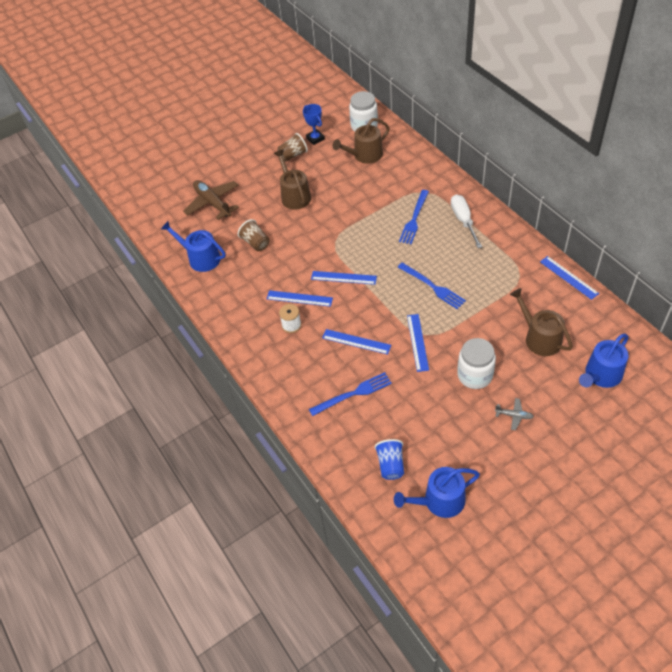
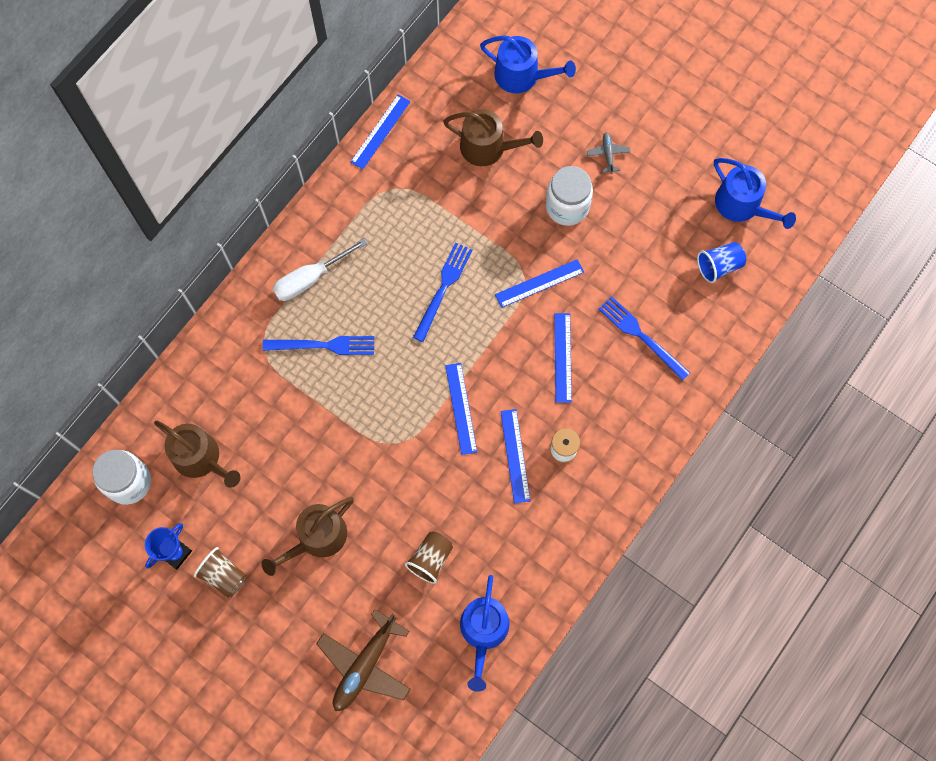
camera: 115 degrees left, 20 degrees up
(539, 338) = (488, 148): brown watering can -> brown watering can turned 105 degrees counterclockwise

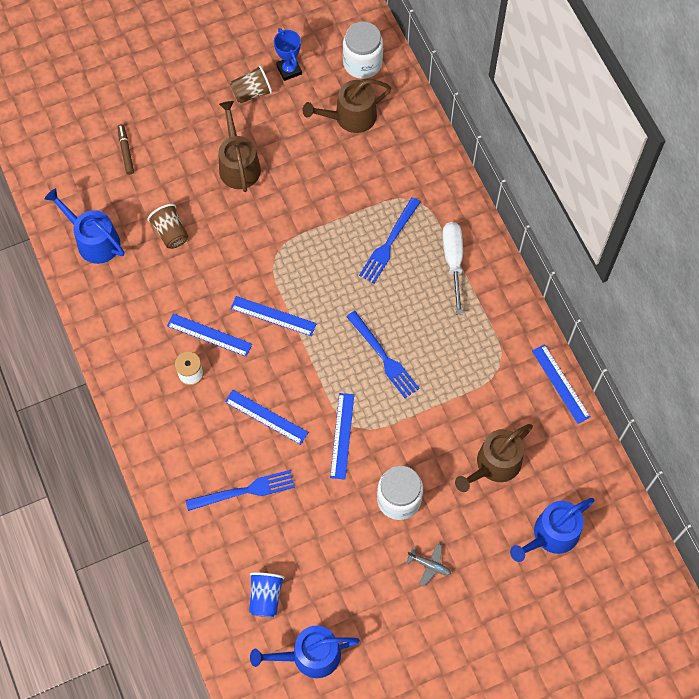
camera: 120 degrees right, 5 degrees down
(365, 665) = (125, 151): brown plane -> brown marker

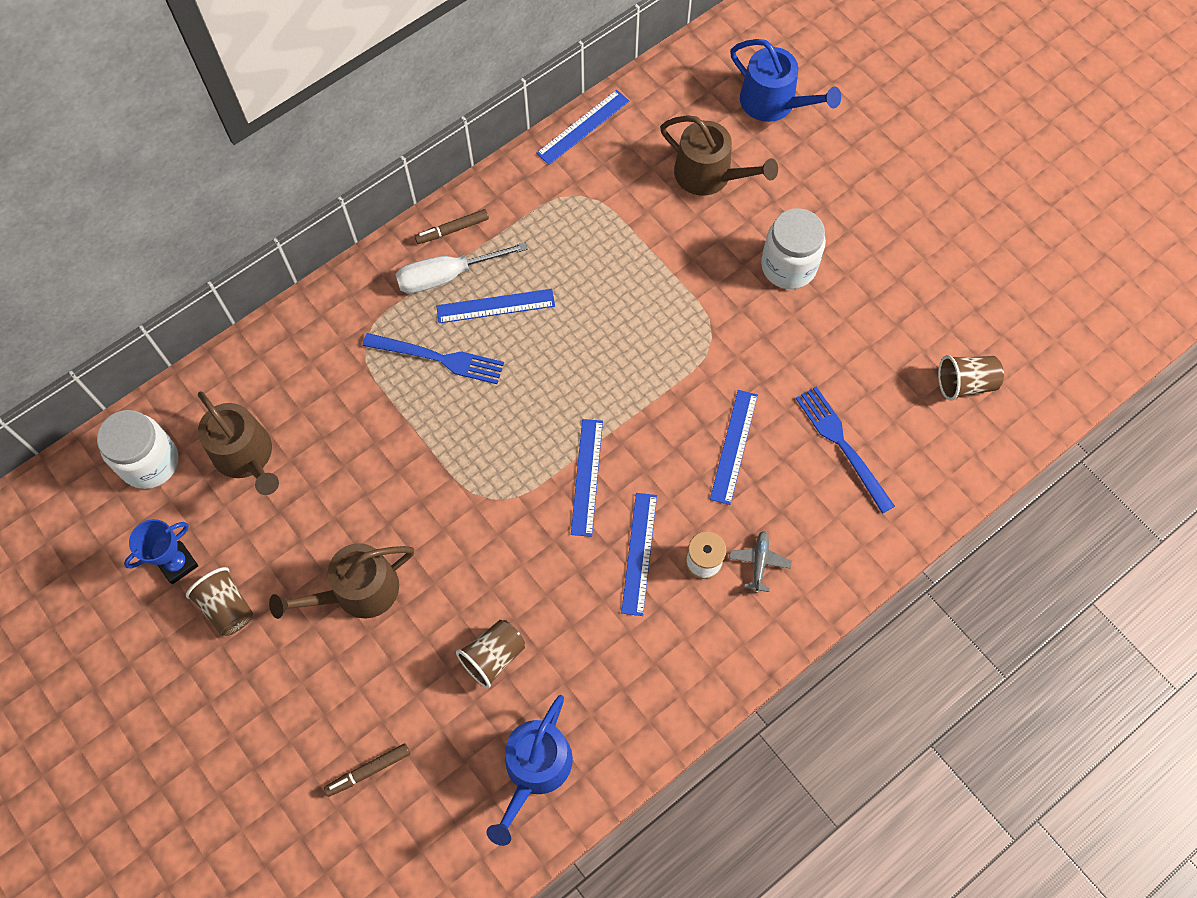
camera: 105 degrees left, 0 degrees up
(265, 596) = (965, 383): blue cup -> brown cup
(310, 655) = (1013, 317): blue watering can -> none
(342, 436) = (729, 349): blue ruler -> blue ruler (495, 306)
(383, 357) = (606, 326): blue fork -> none
(429, 565) = (856, 216): grey plane -> grey plane (759, 562)
(490, 272) = (452, 230): none -> brown marker

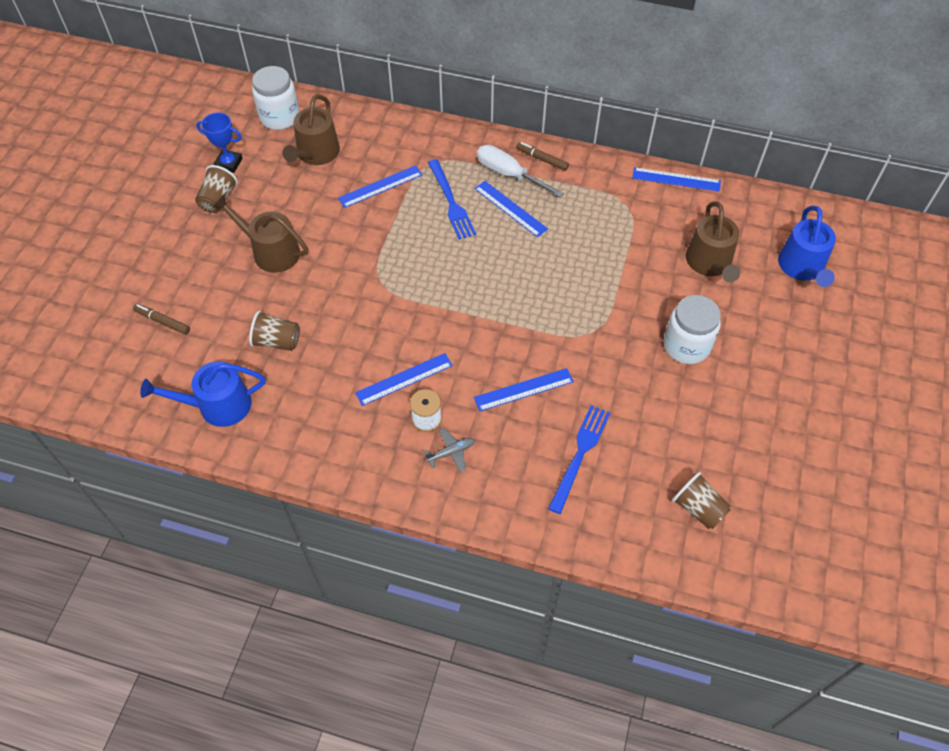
camera: 55 degrees right, 10 degrees down
(586, 477) = (434, 320): blue ruler -> blue ruler (380, 186)

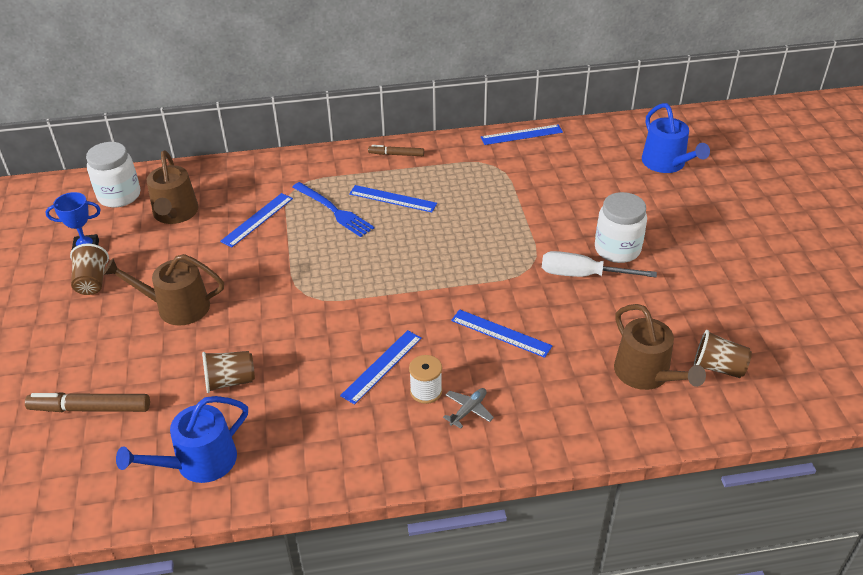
camera: 25 degrees left, 15 degrees down
(162, 321) = (90, 409): brown marker -> brown marker, size x1.62
(509, 174) = (374, 174): white screwdriver -> white screwdriver (582, 275)
(523, 389) = (501, 333): blue ruler -> blue ruler turned 75 degrees clockwise
(580, 454) = (587, 365): blue fork -> none
(710, 263) = (592, 184): brown watering can -> brown watering can (646, 374)

